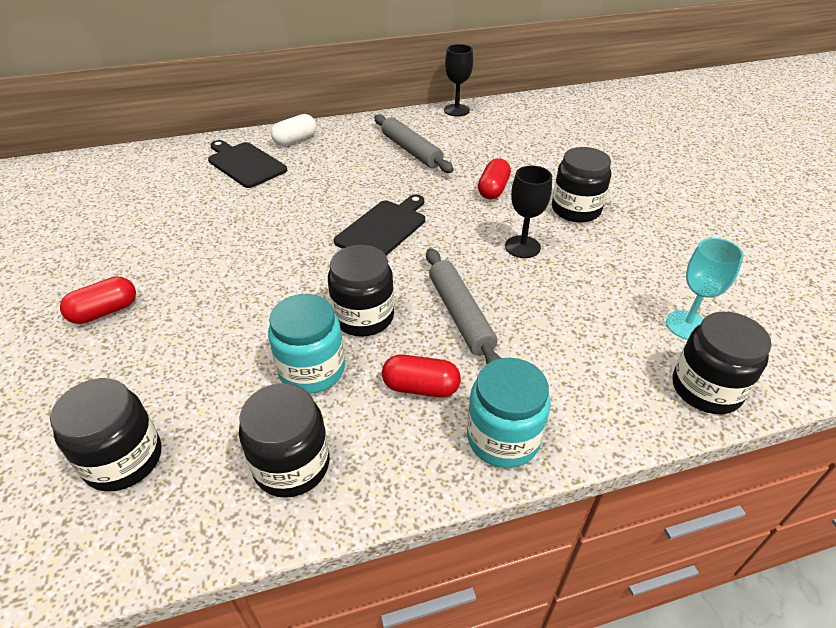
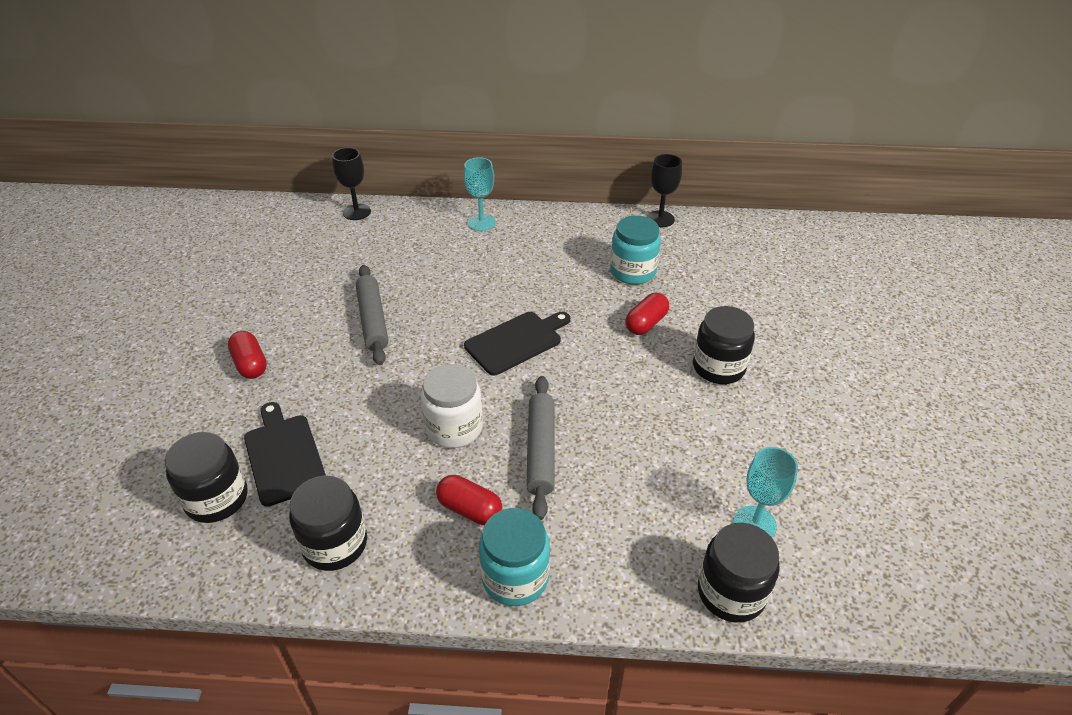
camera: 20 degrees right, 0 degrees up
(105, 311) = (250, 364): red capsule -> red capsule turned 75 degrees clockwise
(245, 164) = (423, 240): black cutting board -> black cutting board (283, 456)
(295, 140) = (481, 222): white capsule -> turquoise goblet
(312, 370) = (388, 465): turquoise jar -> turquoise jar (633, 271)
(363, 317) = (454, 428): black jar -> white jar
(411, 151) = (587, 259): grey rolling pin -> grey rolling pin (372, 320)
(522, 247) = (639, 395): black goblet -> black goblet (357, 212)

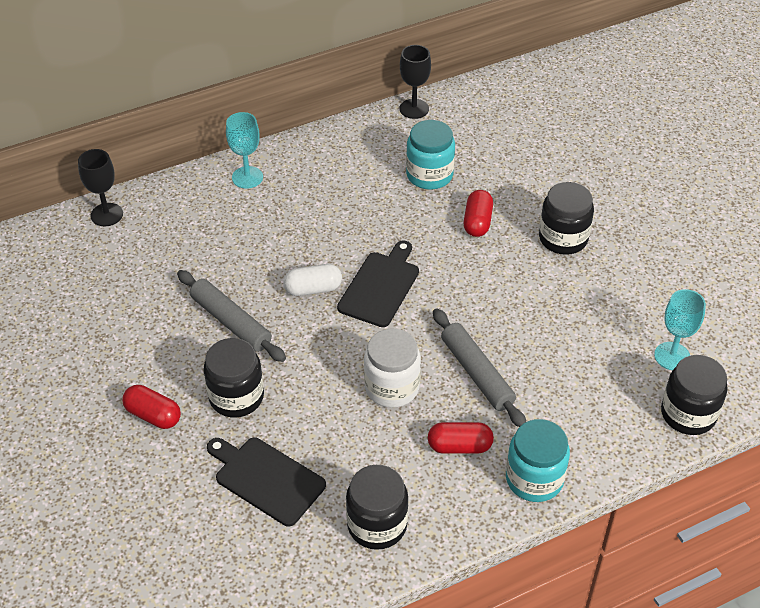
camera: 30 degrees left, 5 degrees up
(217, 499) = (243, 541): black jar -> black jar (236, 397)
(459, 321) = (313, 289): none -> white capsule

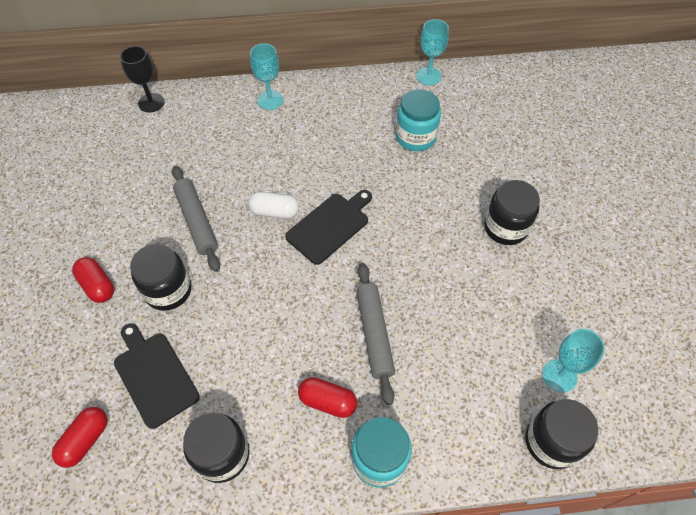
camera: 20 degrees right, 10 degrees up
(392, 387) = (296, 323): white jar -> none
(414, 109) = (428, 76): black goblet -> turquoise goblet
(477, 222) = (437, 191): red capsule -> red capsule (85, 440)

